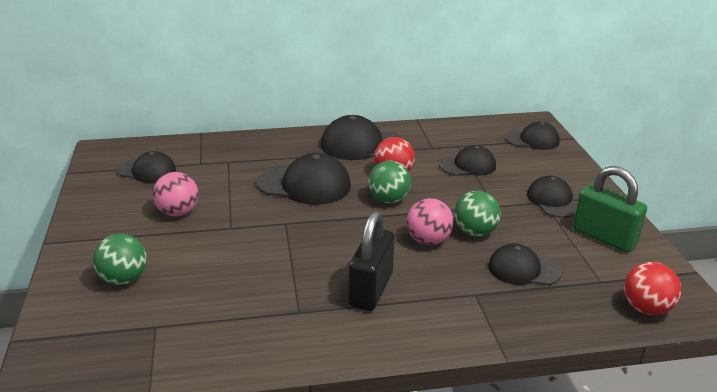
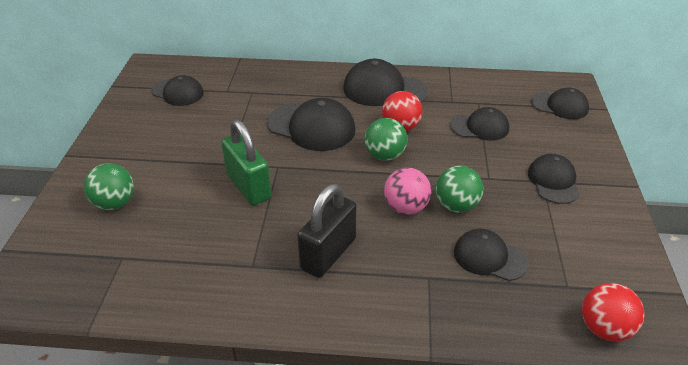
camera: 15 degrees right, 10 degrees up
(178, 212) = (187, 141): pink ball -> none
(604, 237) = (591, 234): green padlock -> green padlock (248, 186)

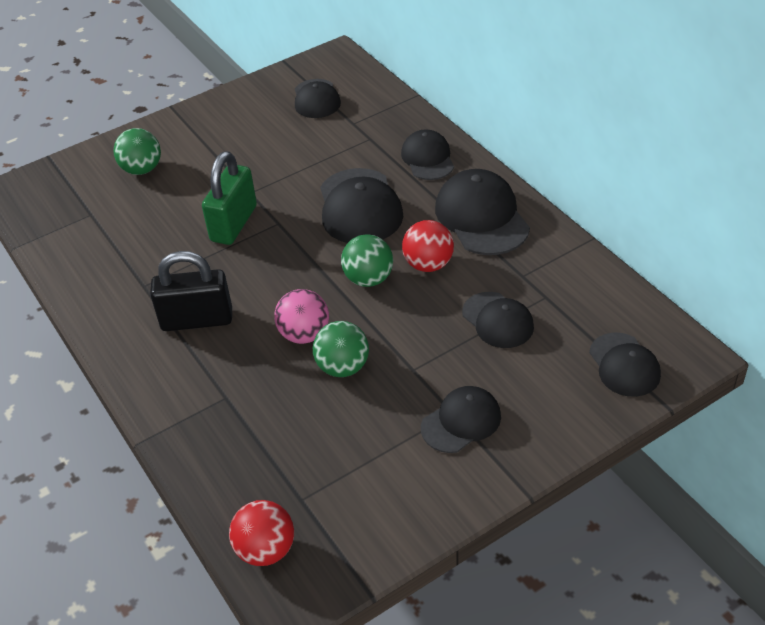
camera: 55 degrees right, 5 degrees up
(489, 257) = (290, 426): black cap -> black cap (427, 158)

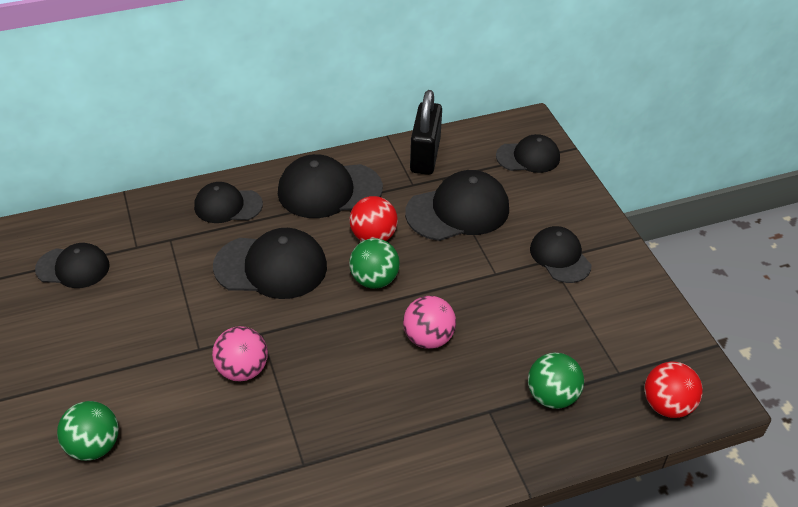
camera: 80 degrees left, 0 degrees up
(197, 320) = (376, 421): black padlock -> black padlock (425, 156)
(234, 223) = (242, 370): green padlock -> pink ball
(343, 367) = (478, 318): green ball -> green ball (552, 396)
(498, 320) = (458, 210): black cap -> black cap, size x1.57

